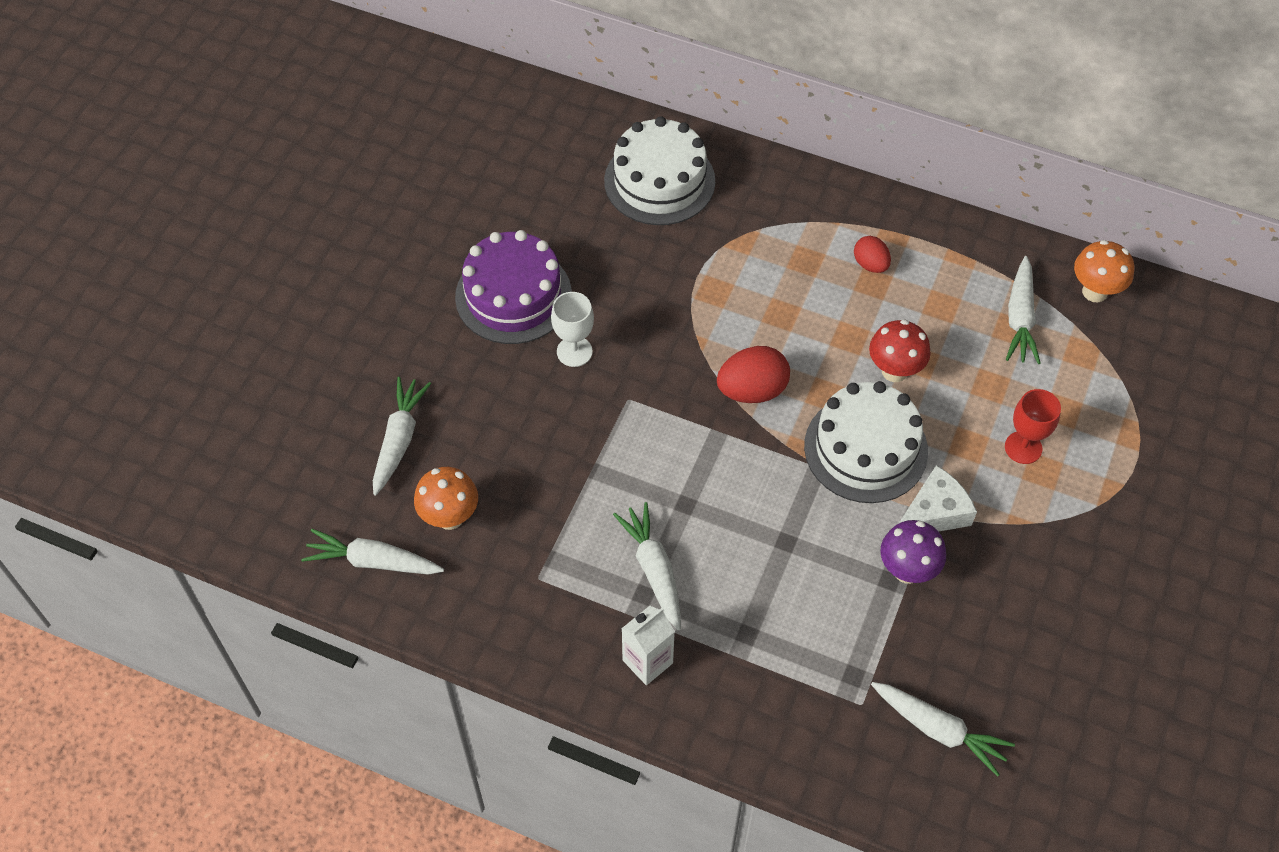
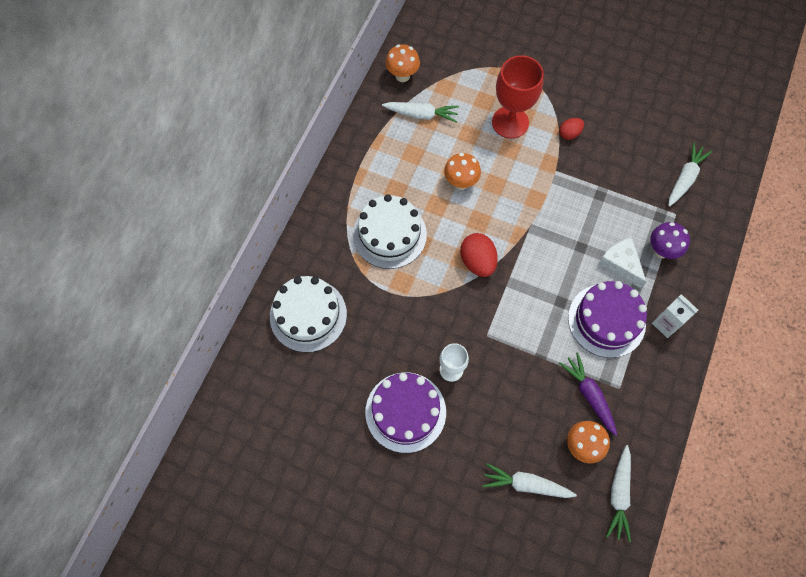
camera: 90 degrees left, 10 degrees up
(529, 533) = (589, 395): none -> purple carrot
(653, 569) = (606, 320): white carrot -> purple cake
(865, 448) = (515, 201): white cake -> white cake (389, 234)
(870, 264) = (381, 190): red egg -> red egg (569, 134)
(894, 371) = (460, 182): red mushroom -> orange mushroom
(907, 570) = (593, 186): purple mushroom -> purple mushroom (661, 250)
(934, 513) = (555, 170): white cheese -> white cheese (620, 264)
(1023, 447) = (510, 122): red goblet -> red goblet, size x1.76

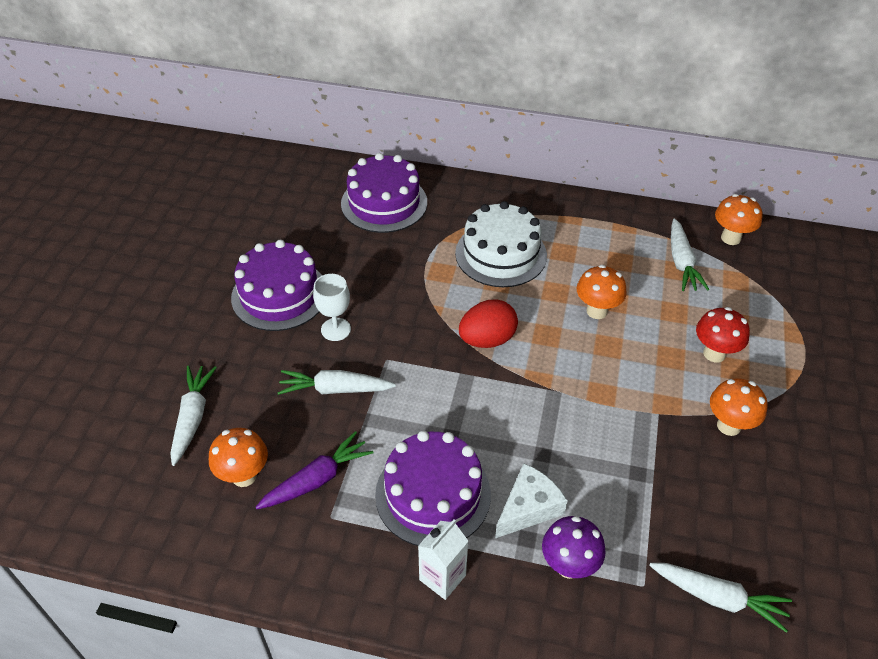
camera: 80 degrees right, 20 degrees down
(308, 315) = (384, 203): white cake -> purple cake
(510, 122) = (714, 353): red goblet -> red mushroom
(569, 134) = (729, 425): red egg -> orange mushroom
(619, 494) = (176, 525): white carrot -> white carrot (335, 389)

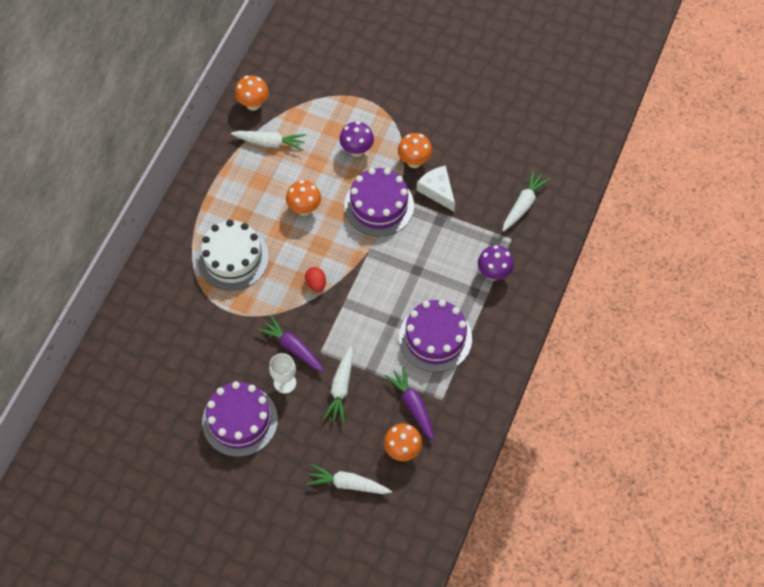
camera: 80 degrees left, 15 degrees up
(384, 203) = (152, 333): purple cake -> purple cake (379, 205)
(387, 329) = (292, 347): none -> purple carrot
(442, 577) = (491, 341): white carton -> none
(487, 339) = (316, 284): red egg -> red egg, size x0.61
(528, 508) = (453, 286): white cheese -> white cheese (437, 190)
(714, 353) = (357, 150): red mushroom -> purple mushroom

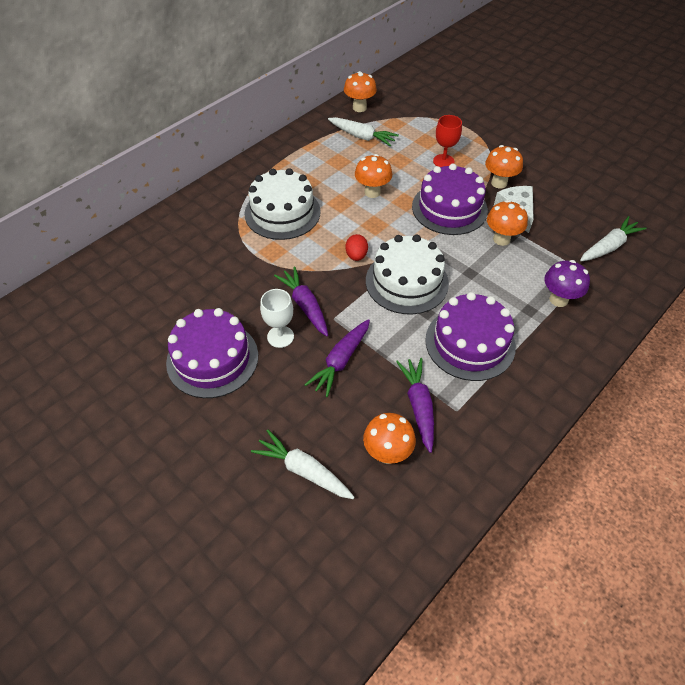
camera: 20 degrees right, 10 degrees down
(341, 388) = (341, 361): white carrot -> purple carrot
(357, 150) = (443, 161): purple mushroom -> red goblet
(367, 296) = (407, 282): none -> white cake
(433, 226) = (501, 239): none -> orange mushroom

